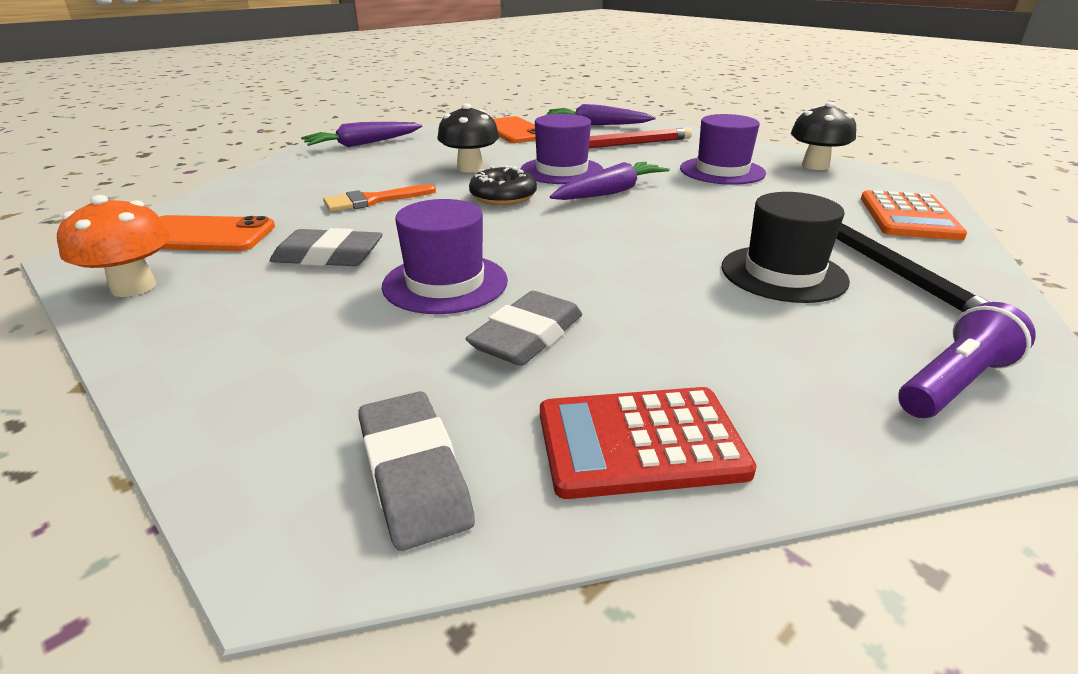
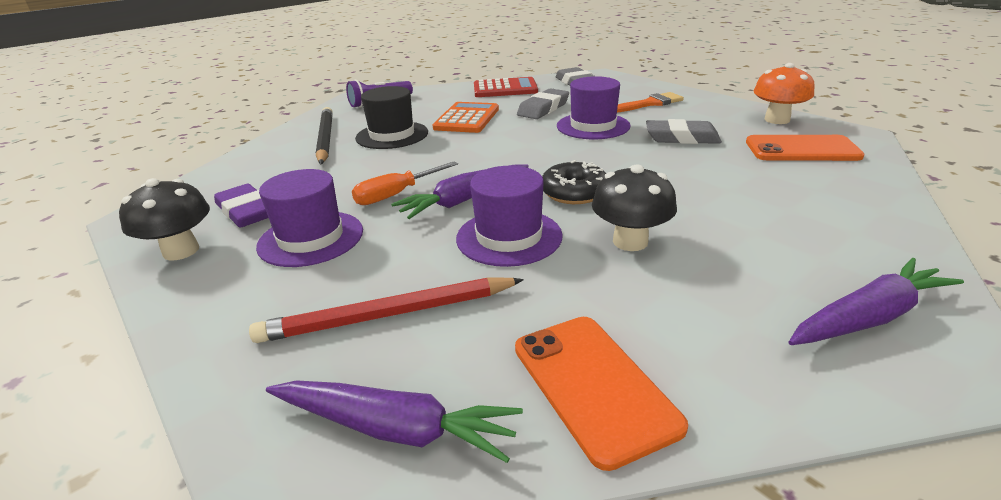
camera: 175 degrees left, 0 degrees up
(373, 200) = (703, 186): orange brush -> orange brush (650, 103)
(683, 197) = (396, 194): none -> orange screwdriver
(815, 187) = (246, 211): none -> purple eraser
(908, 217) = (234, 176): orange calculator -> orange calculator (467, 119)

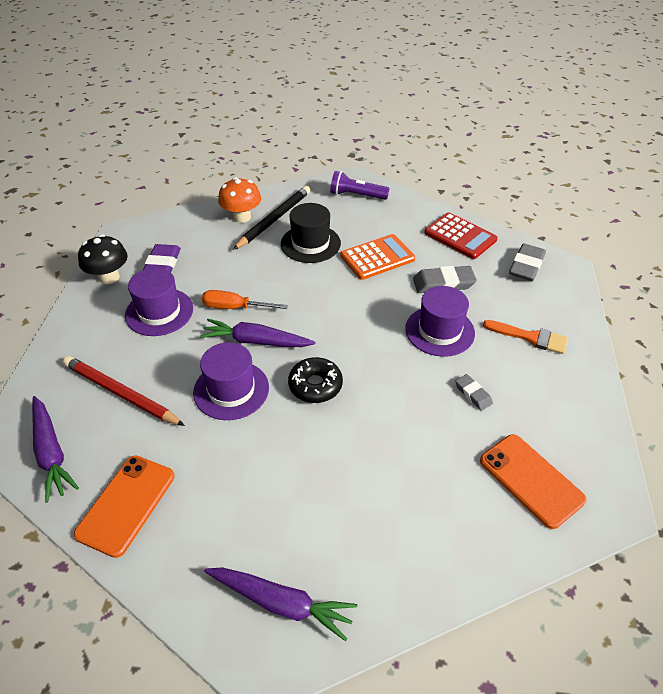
camera: 45 degrees right, 15 degrees up
(630, 241) = (275, 448): black mushroom -> none
(682, 138) = (473, 394): grey eraser -> grey eraser, size x0.58
(777, 120) = (588, 437): orange mushroom -> orange mushroom (242, 217)

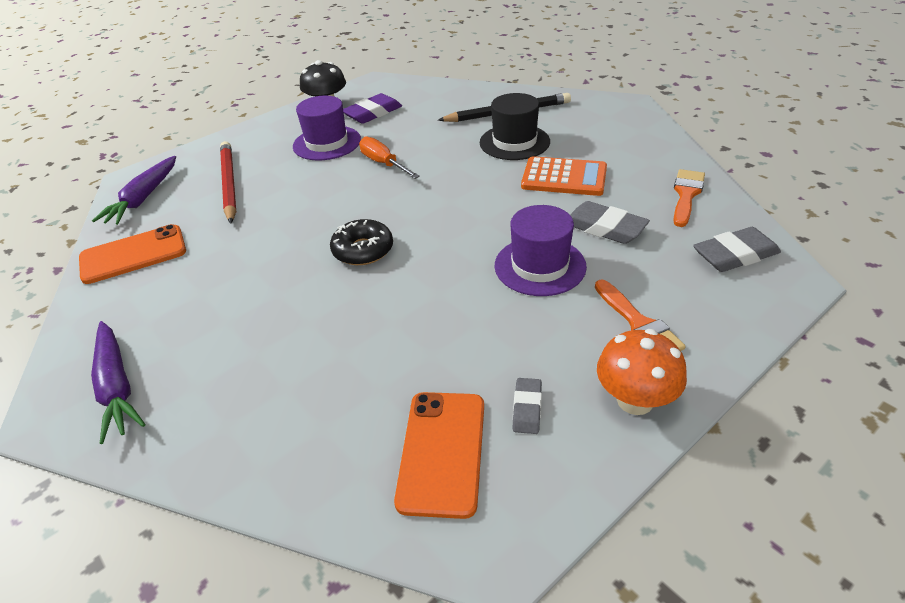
camera: 45 degrees right, 5 degrees down
(231, 390) = (298, 219): purple hat -> none
(242, 217) = (482, 101): orange mushroom -> orange mushroom (635, 400)
(256, 341) = (365, 194): purple carrot -> none
(357, 195) = (616, 120): purple flashlight -> none
(460, 236) = (686, 195): red calculator -> orange brush
(473, 394) = (494, 338): grey eraser -> grey eraser (527, 408)

